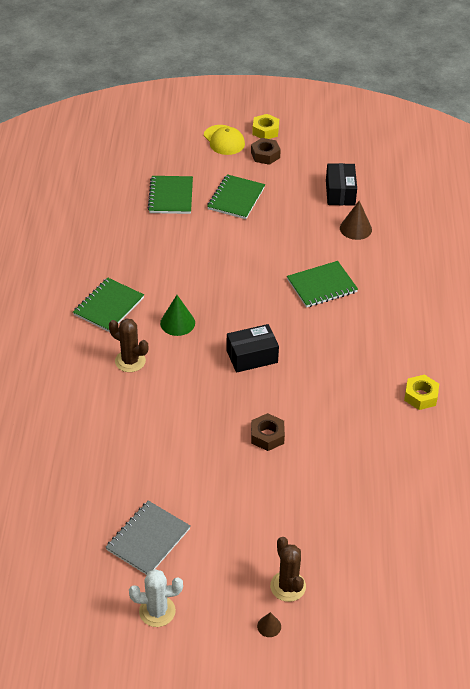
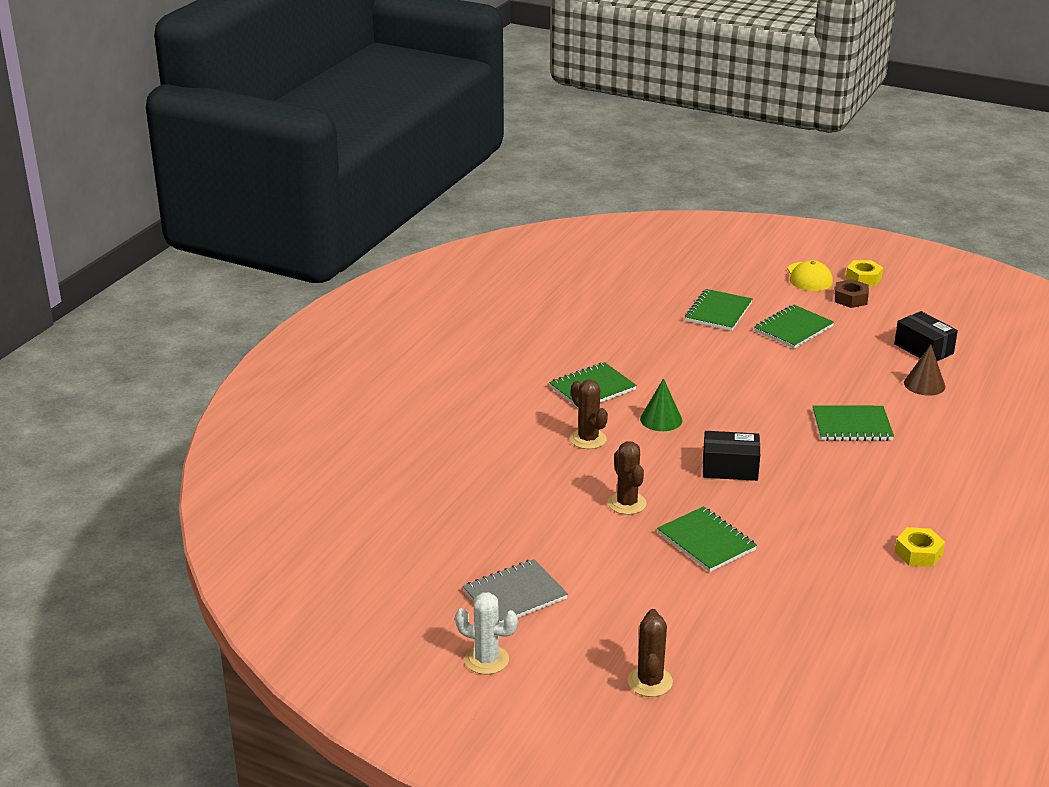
camera: 25 degrees right, 15 degrees down
(191, 417) = (627, 503): none -> brown cactus
(267, 436) = (706, 541): brown nut -> green notebook
(269, 626) = (606, 711): brown cone -> none
(340, 192) = (923, 349): black box -> black box turned 60 degrees counterclockwise

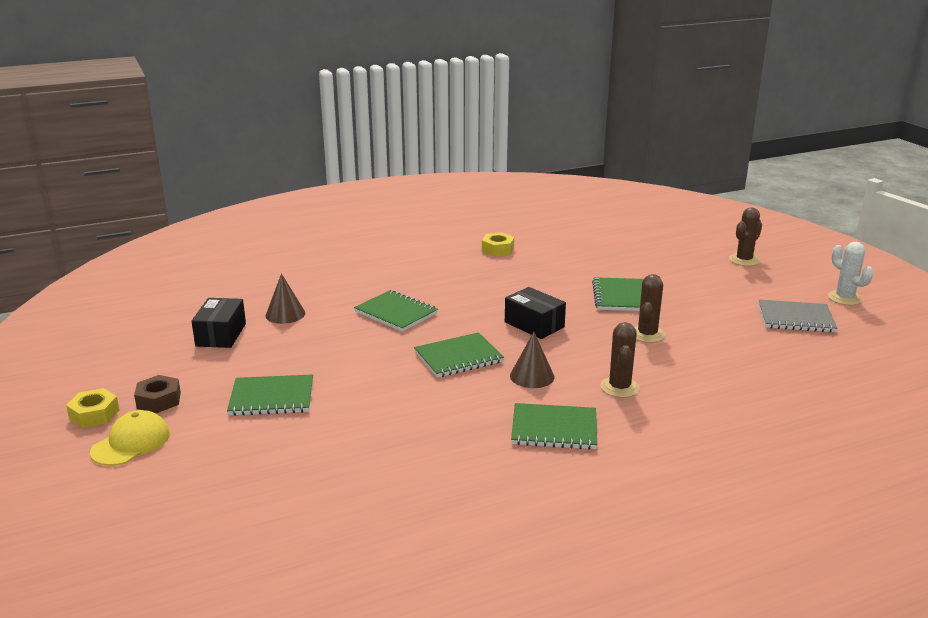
camera: 140 degrees left, 5 degrees down
(661, 419) = (532, 376): green cone -> brown cone
(718, 312) = (297, 449): green notebook -> green notebook (458, 357)

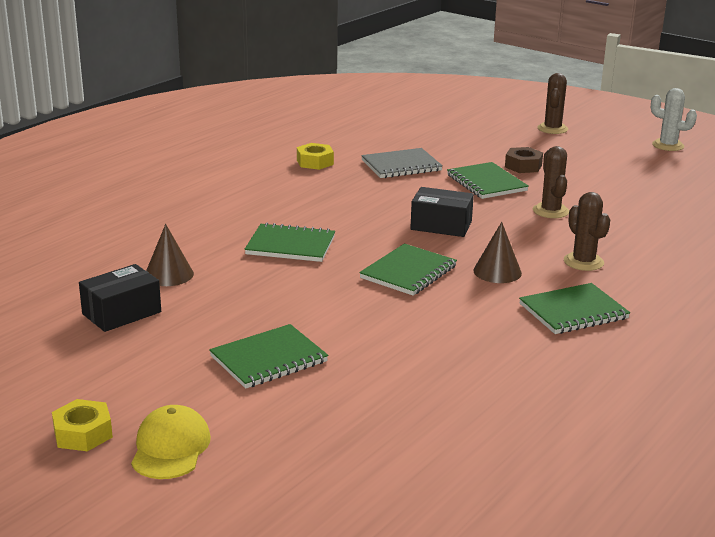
camera: 30 degrees left, 0 degrees up
(159, 400) = (142, 397): brown nut -> brown nut (523, 166)
(221, 335) = (122, 313): black box -> black box turned 75 degrees clockwise
(795, 318) = (651, 170): grey notebook -> grey notebook (401, 166)

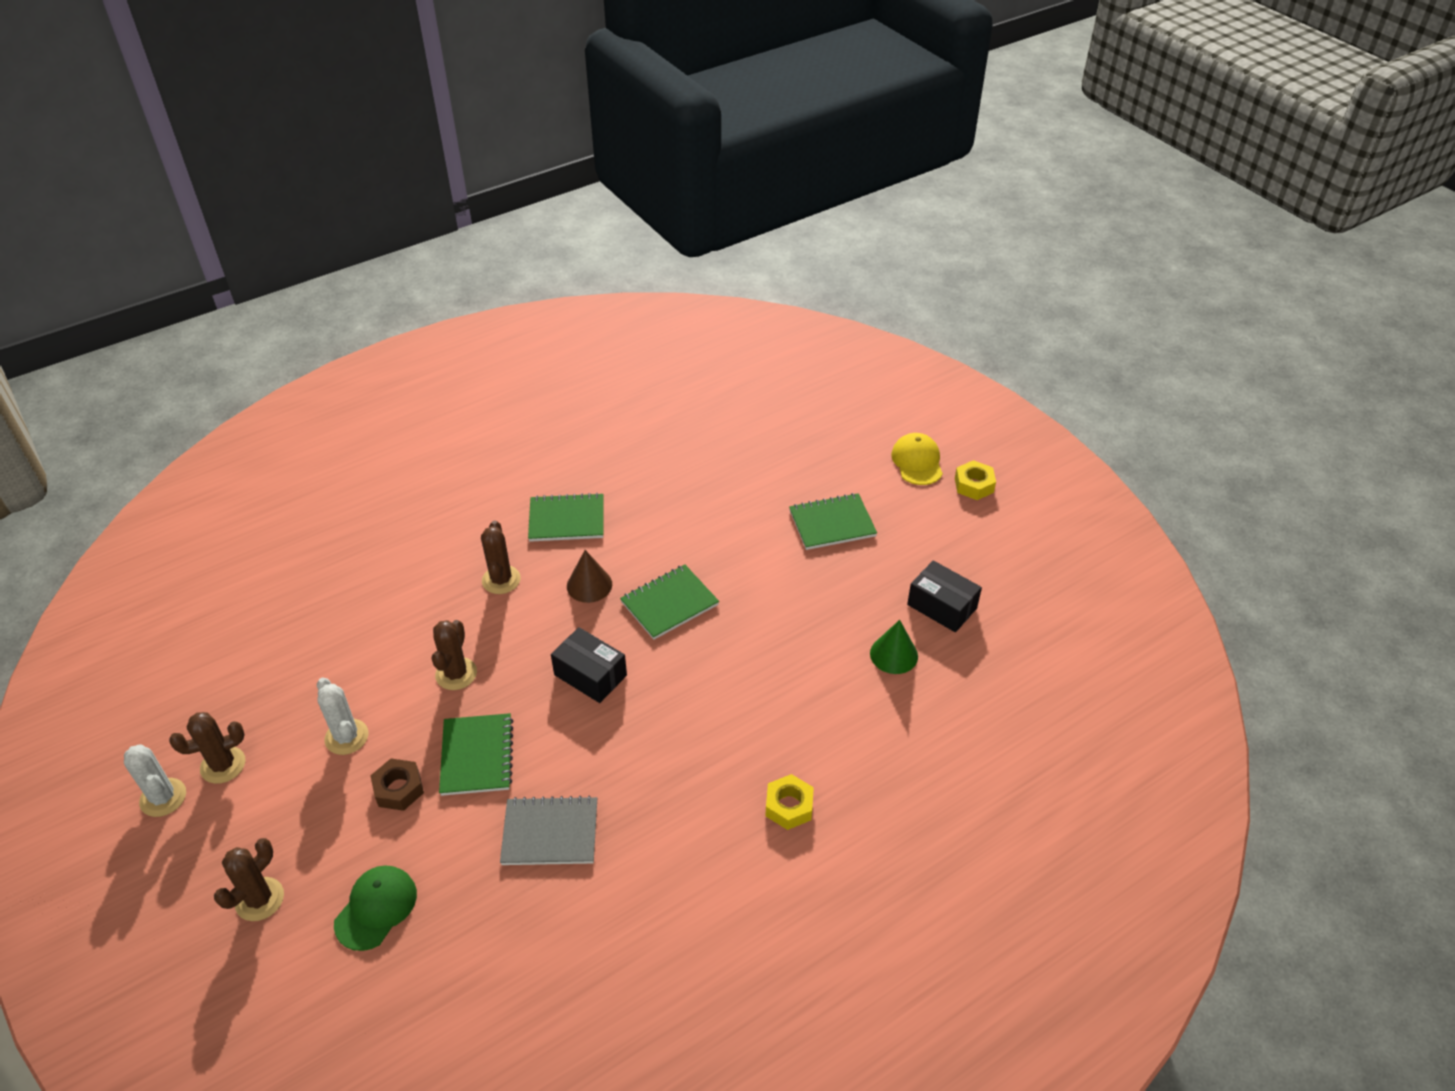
camera: 160 degrees left, 20 degrees up
(122, 313) = (942, 606): black box -> black box turned 60 degrees clockwise
(169, 274) = (894, 654): brown cone -> green cone
(170, 447) = (917, 462): yellow cap -> yellow cap turned 150 degrees clockwise
(290, 246) = (762, 676): green notebook -> none
(315, 162) = (657, 876): yellow nut -> yellow nut (789, 806)
(481, 134) = (376, 908): none -> green cap
(589, 177) = (346, 737): none -> white cactus
(653, 158) = (223, 765): none -> brown cactus

